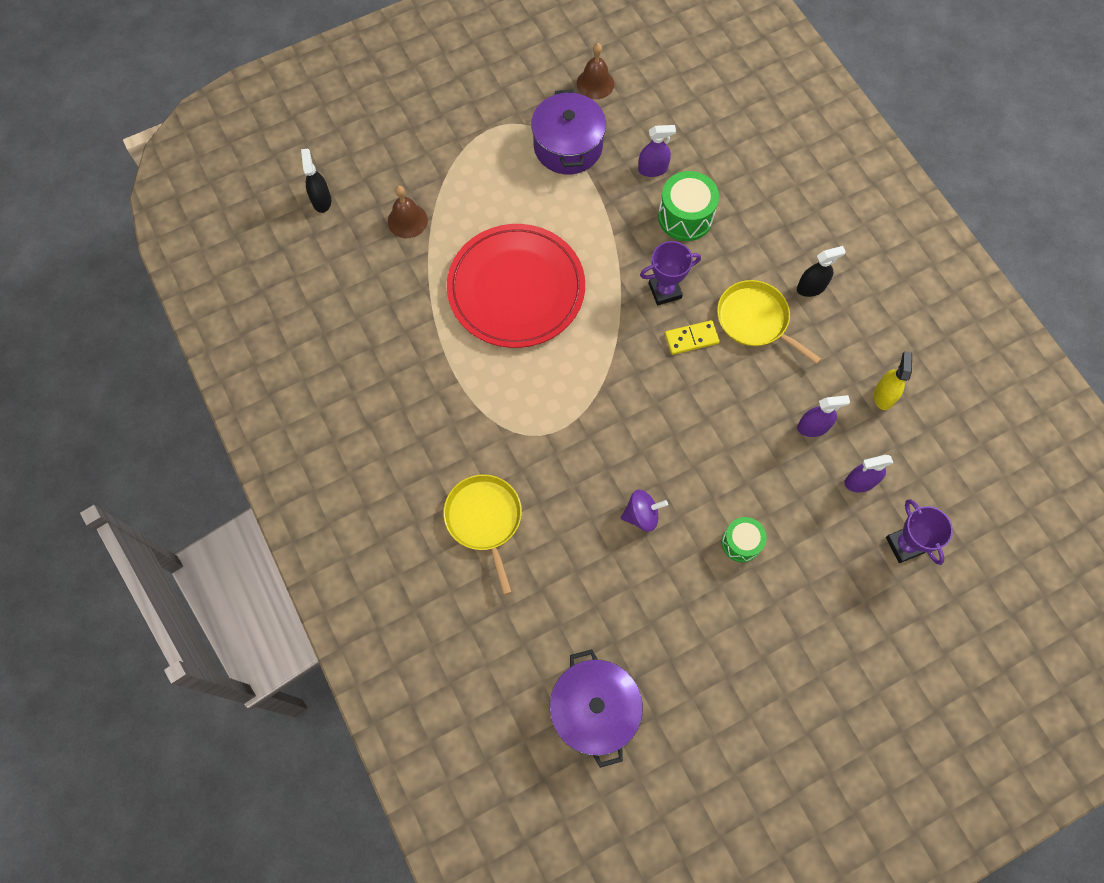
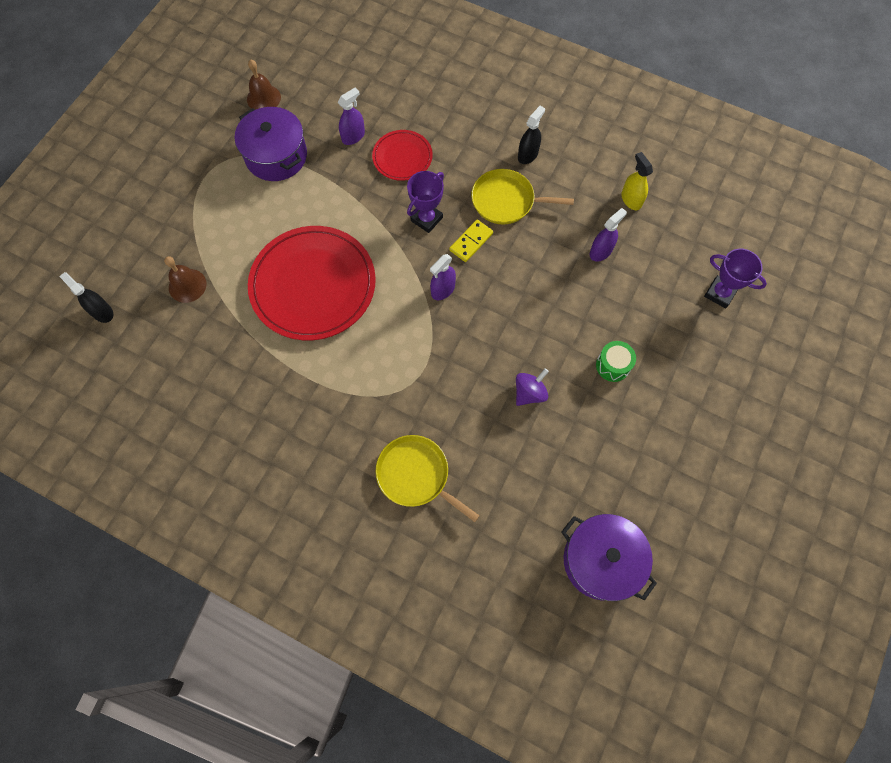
camera: 35 degrees left, 0 degrees up
(685, 217) = (402, 157): green drum -> red plate
(860, 482) = (659, 269): purple spray bottle -> purple spray bottle (443, 290)

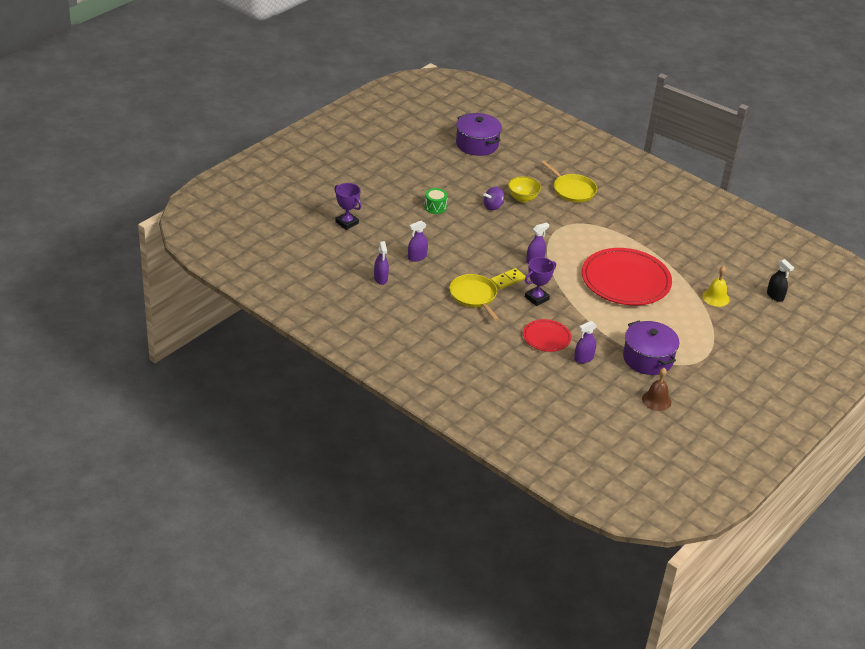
camera: 170 degrees left, 30 degrees down
(187, 285) = (715, 297): brown bell -> yellow bell
(489, 428) = (523, 198): none -> yellow bowl
(506, 201) = (474, 296): yellow pan -> yellow pan turned 135 degrees counterclockwise
(528, 155) = (447, 319): black spray bottle -> none
(631, 200) = (381, 278): yellow spray bottle -> purple spray bottle

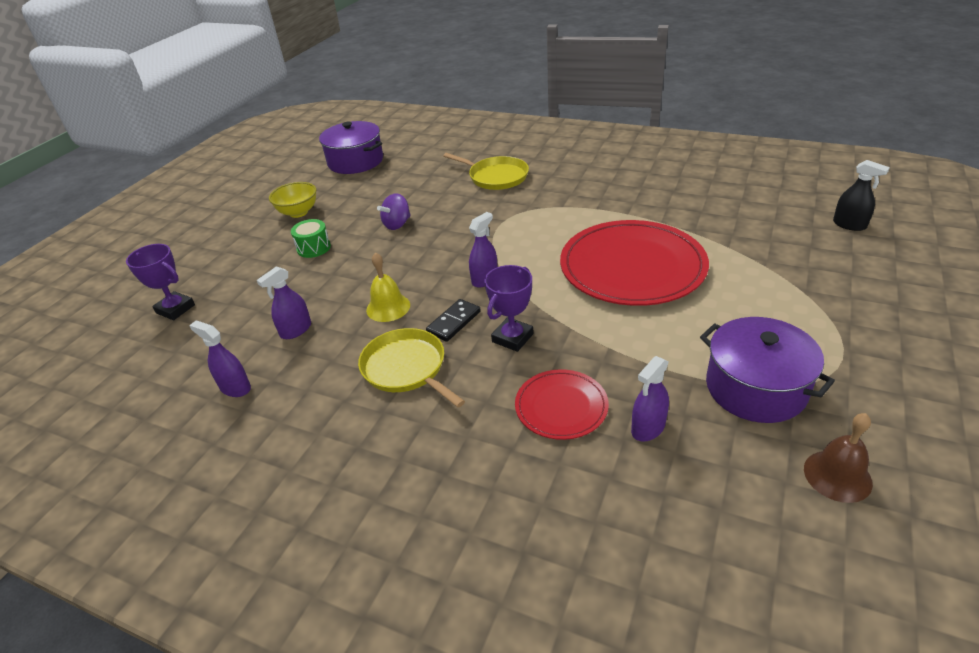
camera: 10 degrees left, 0 degrees up
(381, 278) = (235, 388): purple spray bottle -> purple spray bottle turned 150 degrees clockwise
(507, 280) = (454, 322): yellow domino -> black domino
(523, 198) = (435, 203): yellow bowl -> yellow bowl (298, 212)
(715, 297) = (774, 252): yellow bell -> yellow bell (388, 307)

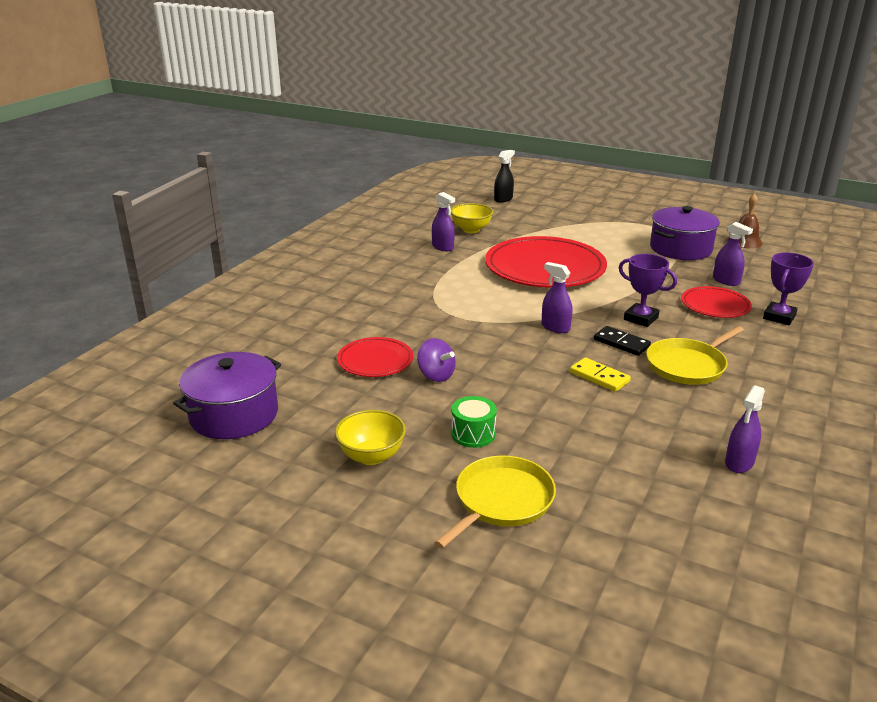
camera: 90 degrees left, 10 degrees down
(175, 309) = (604, 542): purple trophy -> purple trophy (779, 317)
(296, 330) = (640, 432): purple spray bottle -> purple spray bottle (443, 247)
(388, 307) = (599, 377): yellow bell -> yellow domino
(421, 197) = (375, 360): none -> red plate
(496, 177) = (352, 315): yellow pan -> yellow pan (501, 501)
(721, 212) = (471, 230): none -> yellow bowl

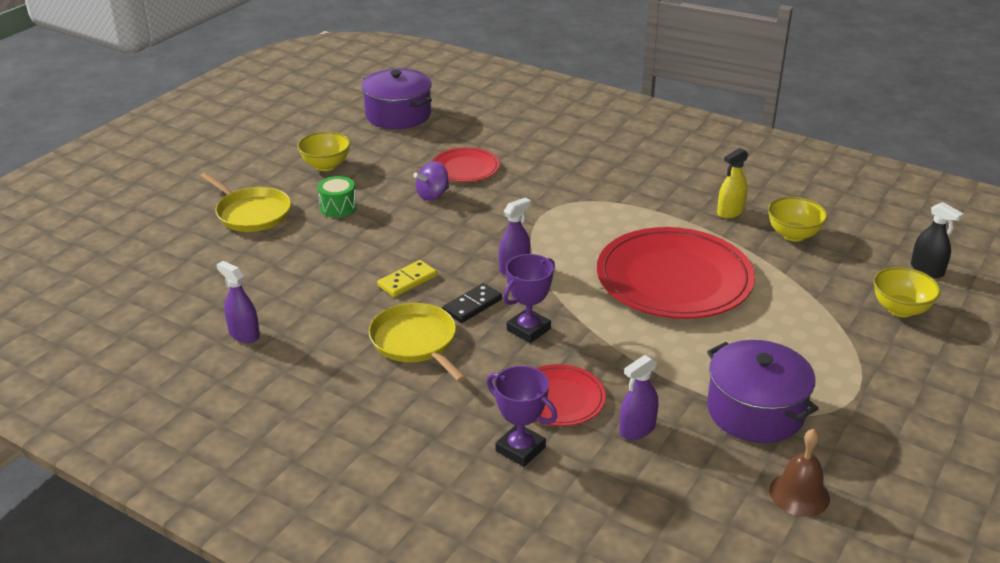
camera: 95 degrees right, 5 degrees up
(443, 247) = (730, 212): purple spray bottle -> yellow spray bottle
(551, 208) = (900, 309): none -> yellow bowl

